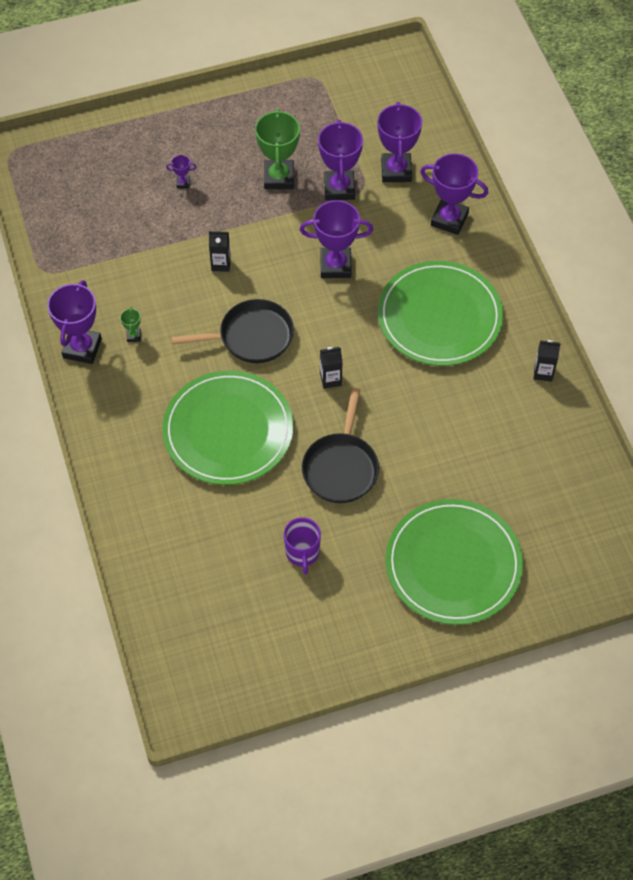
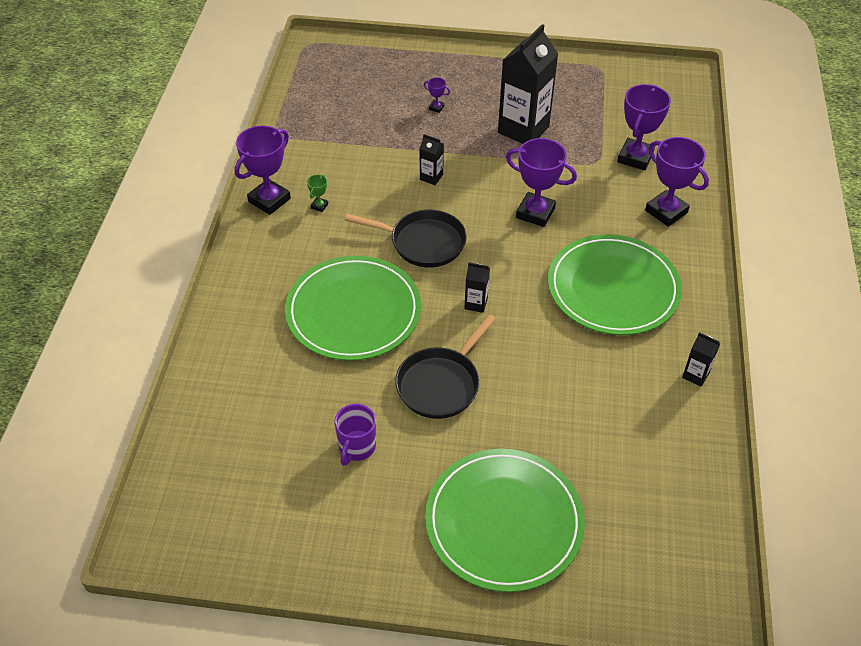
camera: 25 degrees right, 10 degrees down
(279, 178) = (523, 130): green trophy -> black carton
(339, 188) = (574, 154): purple trophy -> none

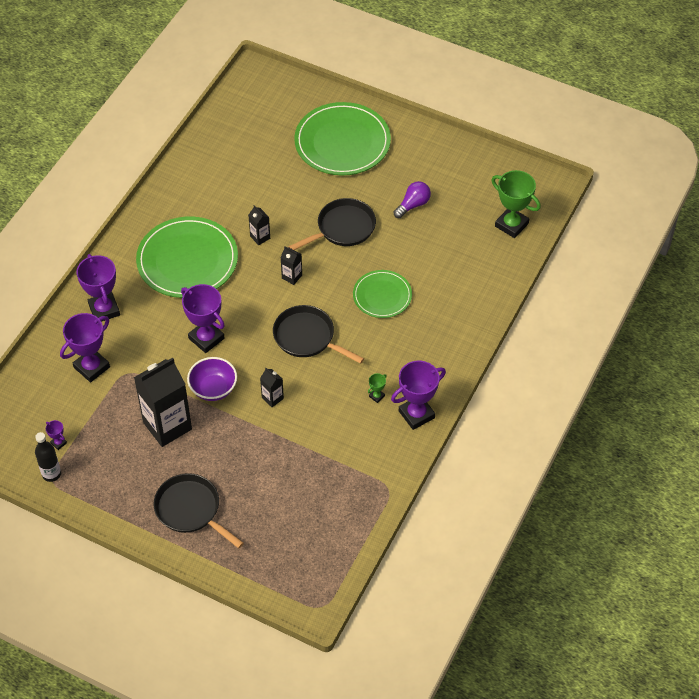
camera: 160 degrees left, 5 degrees up
(203, 458) = (511, 225): none -> green trophy
(353, 311) = (382, 296): green plate -> green plate, size x0.58
(356, 447) = (413, 205): purple mug -> purple light bulb
(436, 108) = (231, 476): purple trophy -> purple trophy (58, 443)
(459, 77) = (190, 510): none -> black pan
(498, 170) = (213, 389): none -> purple bowl
(603, 72) = (51, 474): none -> black bottle
(695, 375) = (174, 187): black carton -> black carton (260, 237)

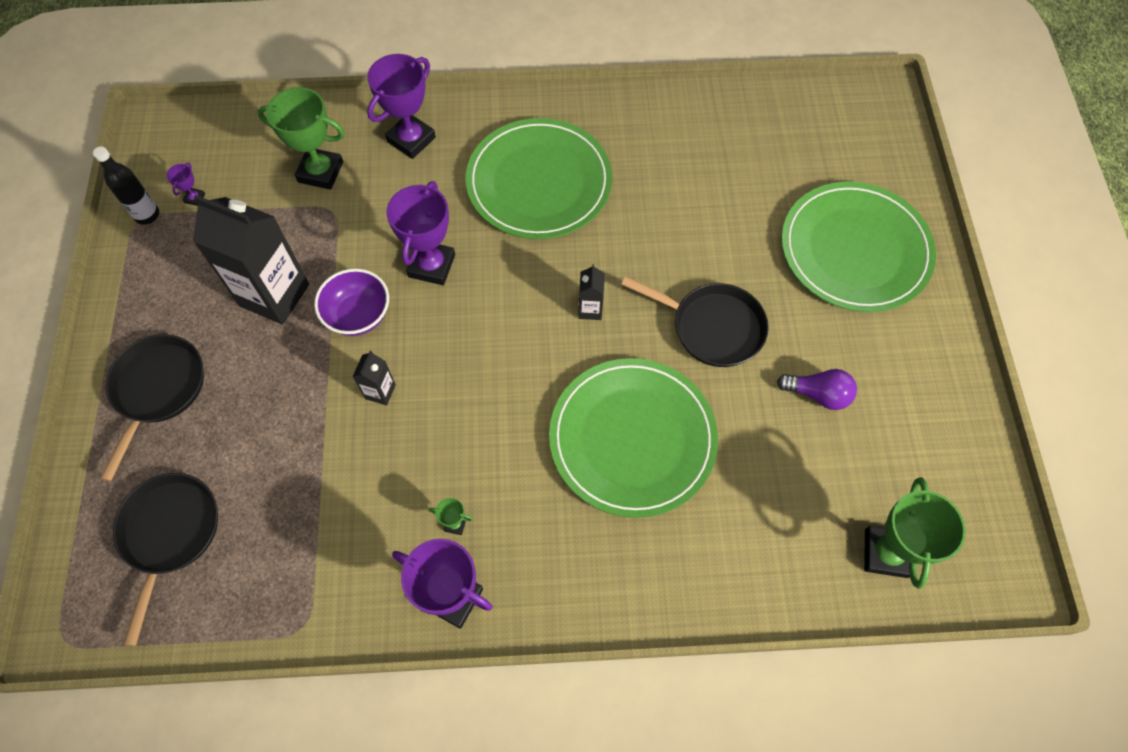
camera: 60 degrees right, 10 degrees up
(91, 367) = (320, 172): purple trophy -> green trophy
(260, 237) = (628, 239): black carton -> none
(307, 337) = (503, 381): black pan -> black pan (170, 534)
(382, 296) = (632, 438): green plate -> green plate, size x1.74

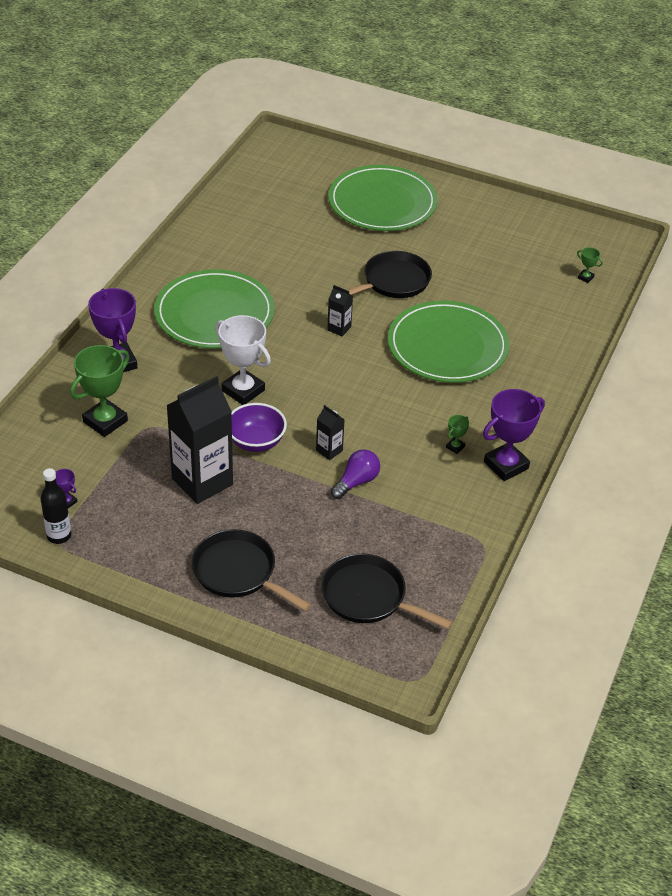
camera: 65 degrees left, 20 degrees down
(432, 266) = (243, 390): purple trophy -> white trophy
(818, 394) = (470, 259): purple light bulb -> purple light bulb (356, 482)
(886, 553) = (585, 277): green trophy -> green trophy, size x0.43

